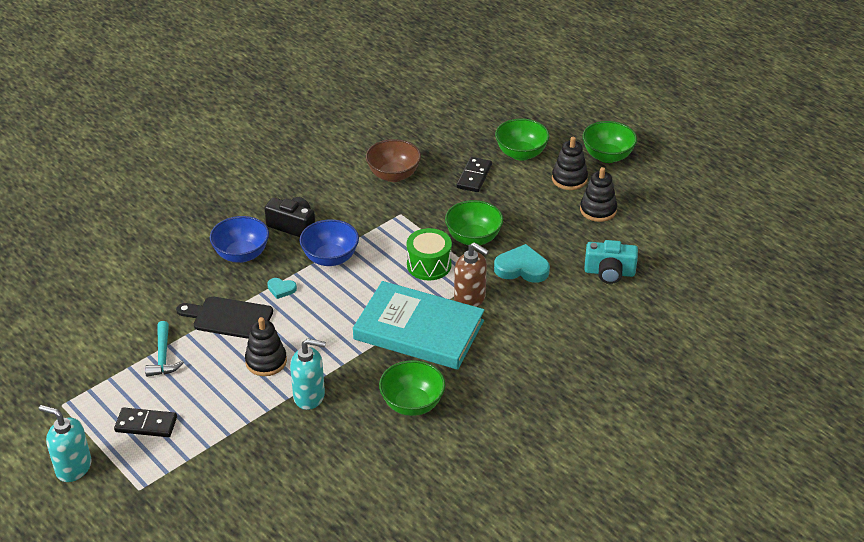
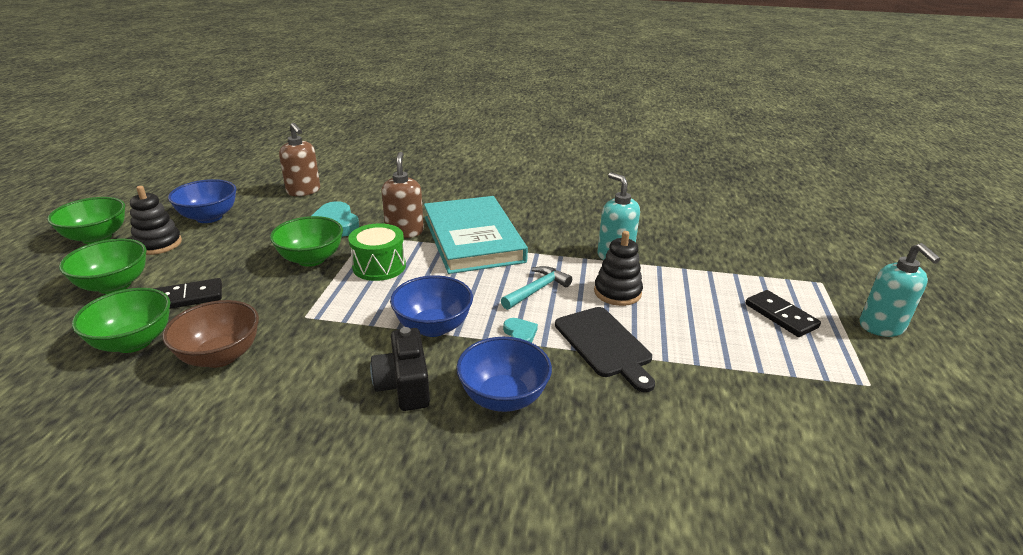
camera: 130 degrees left, 10 degrees down
(163, 356) = (713, 356): turquoise hammer -> turquoise hammer (537, 290)
(412, 404) = (552, 213): green bowl -> green bowl (134, 342)
(598, 210) = (209, 217): black stacking toy -> blue bowl
(609, 272) = (303, 191): turquoise camera -> brown soap dispenser

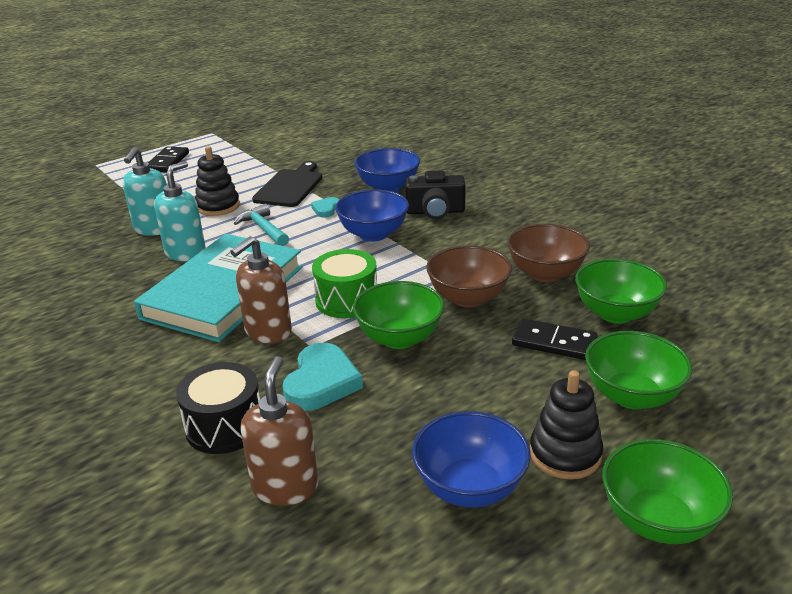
camera: 135 degrees left, 0 degrees up
(282, 304) = (468, 298): none -> brown bowl
(362, 195) = (225, 426): none -> black drum
(404, 385) = (435, 211): black camera -> black camera turned 60 degrees clockwise
(537, 290) = (263, 229): turquoise hammer -> turquoise hammer turned 60 degrees clockwise
(882, 327) = (138, 141): turquoise soap dispenser -> turquoise soap dispenser (186, 253)

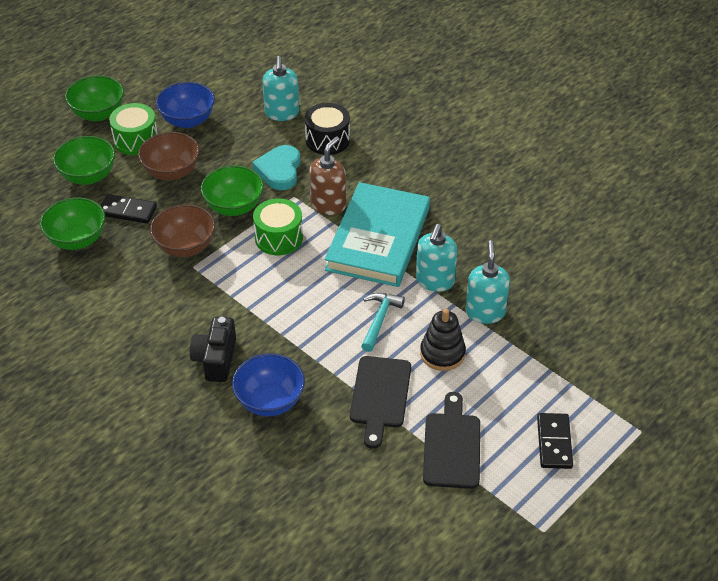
camera: 170 degrees right, 15 degrees up
(248, 163) = (452, 446): none -> black cutting board
(263, 229) = (379, 320): turquoise hammer -> turquoise hammer turned 120 degrees counterclockwise
(285, 487) = (282, 113): brown soap dispenser -> turquoise soap dispenser
(326, 209) = (327, 355): turquoise heart -> none
(373, 234) = (272, 319): blue bowl -> none
(435, 211) = (216, 359): black camera -> black camera turned 75 degrees counterclockwise
(545, 274) = (121, 278): brown bowl -> brown bowl (171, 172)
(565, 454) = (136, 140): black stacking toy -> green drum

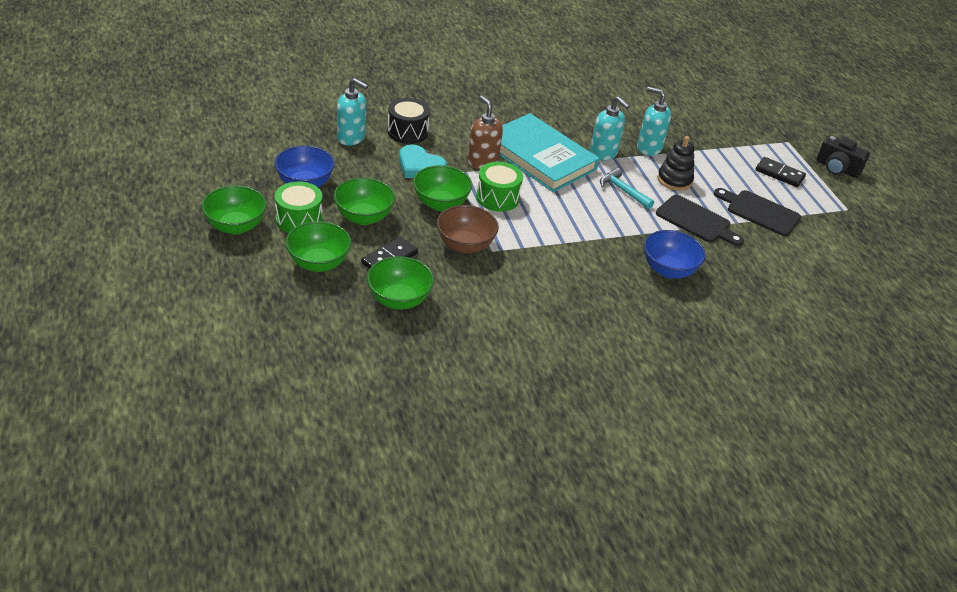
camera: 65 degrees left, 5 degrees down
(171, 172) = (363, 217): brown bowl -> green bowl
(216, 359) = (606, 279): black camera -> black camera (837, 168)

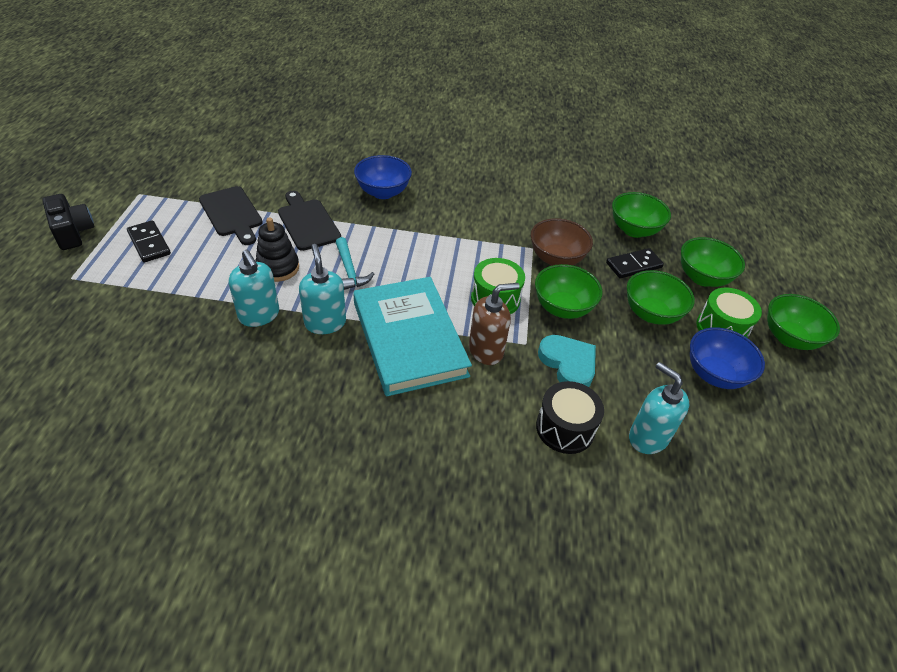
camera: 155 degrees left, 5 degrees up
(482, 162) = (486, 350): brown soap dispenser -> brown soap dispenser turned 105 degrees counterclockwise

